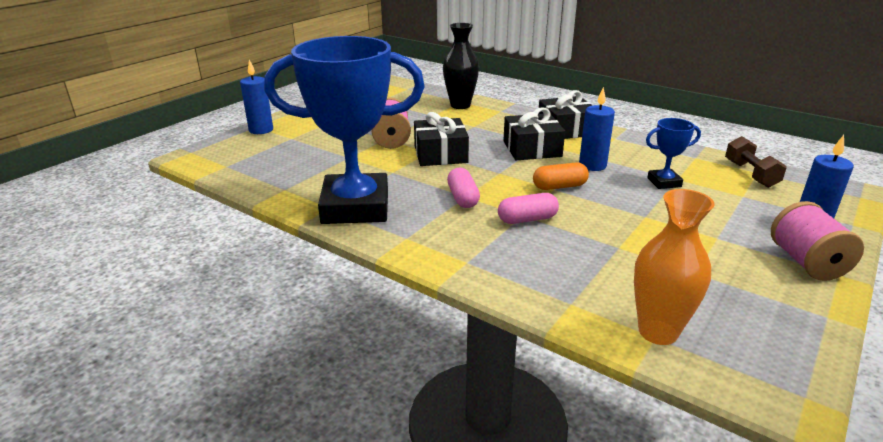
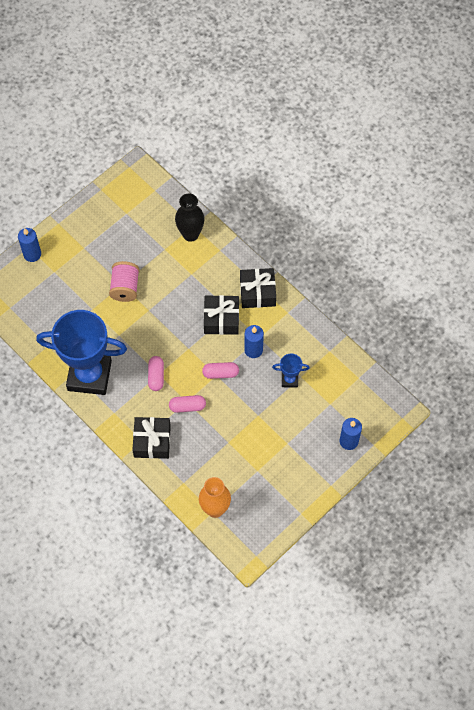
camera: 10 degrees right, 35 degrees up
(440, 154) = (155, 316): black gift -> black gift (152, 441)
(559, 186) = (220, 373): orange capsule -> pink capsule
(750, 174) = (352, 379): brown dumbbell -> none
(806, 262) = (320, 473): pink spool -> none

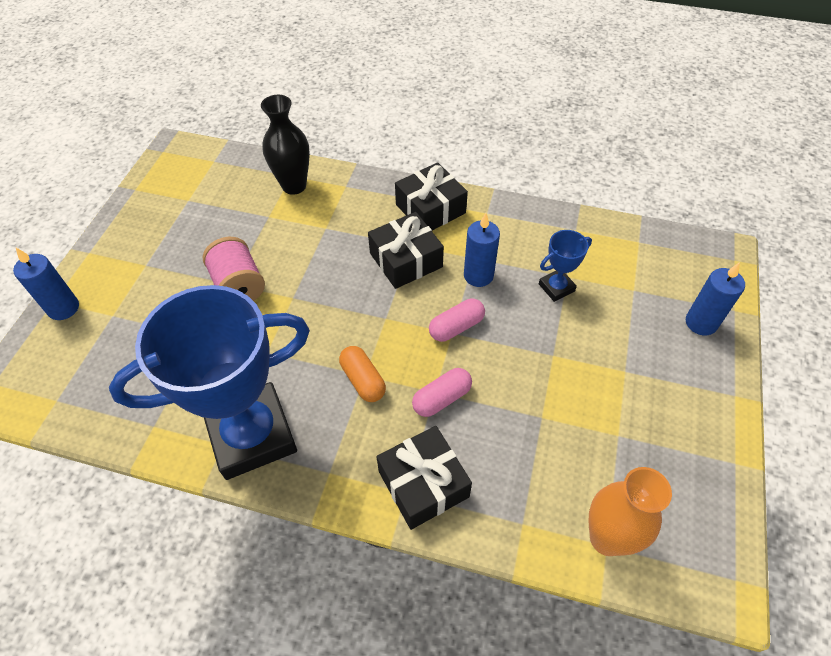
camera: 30 degrees left, 10 degrees down
(156, 376) = (363, 380): pink capsule -> orange capsule

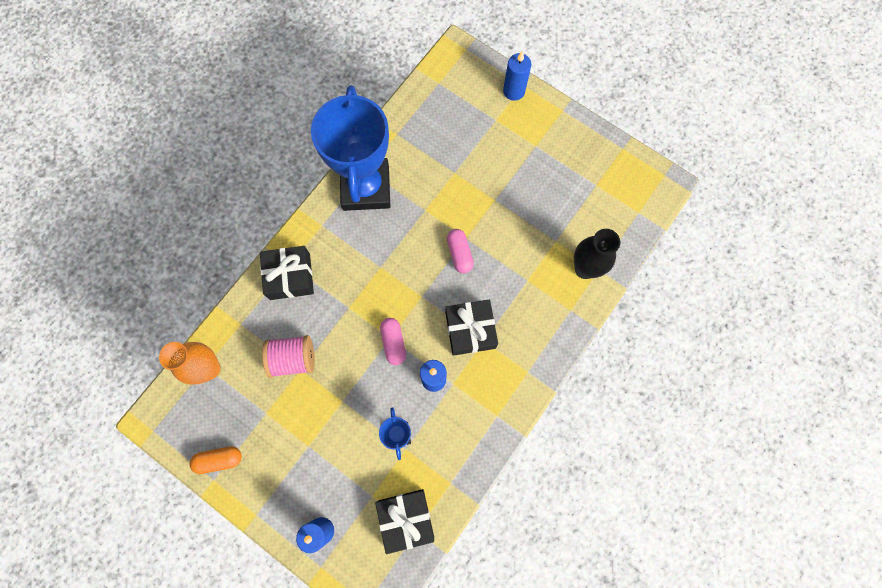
camera: 110 degrees right, 20 degrees up
(239, 285) = (491, 204): pink spool -> pink spool (293, 359)
(363, 380) = (377, 264): orange capsule -> orange capsule (219, 460)
(430, 209) = (518, 370): black gift -> black gift (406, 519)
(441, 398) = (341, 310): pink capsule -> pink capsule (459, 254)

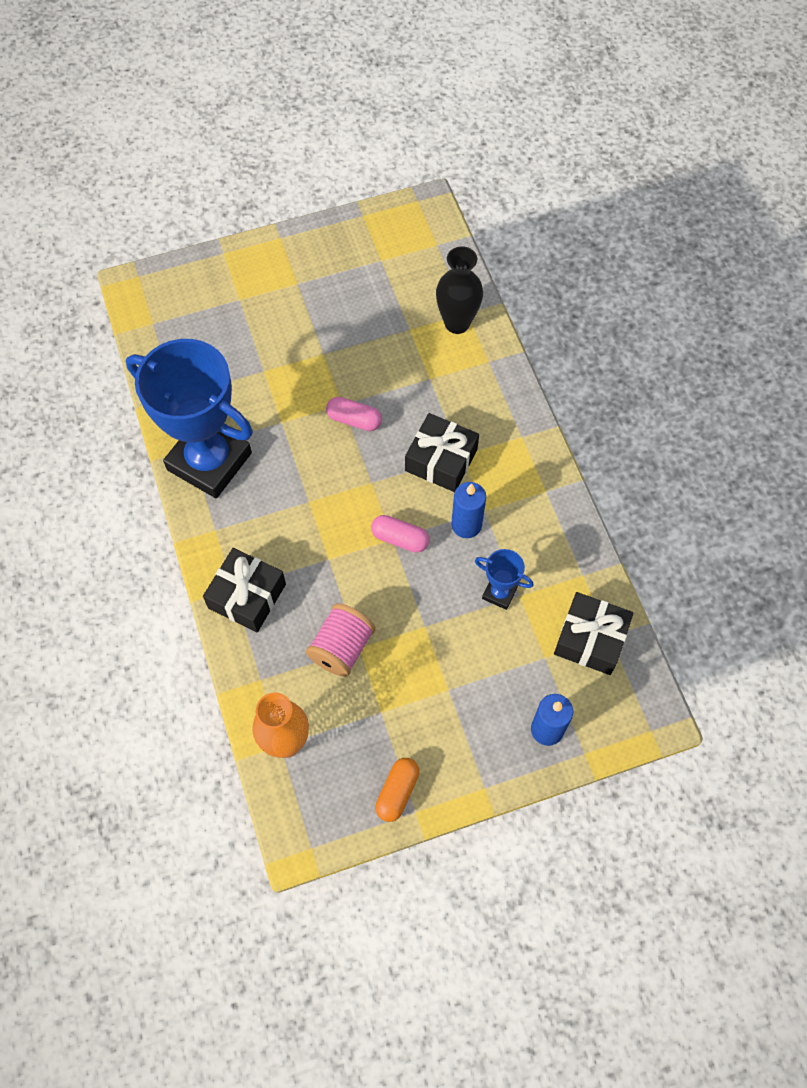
camera: 55 degrees left, 10 degrees down
(514, 91) = (222, 264): blue candle -> none

